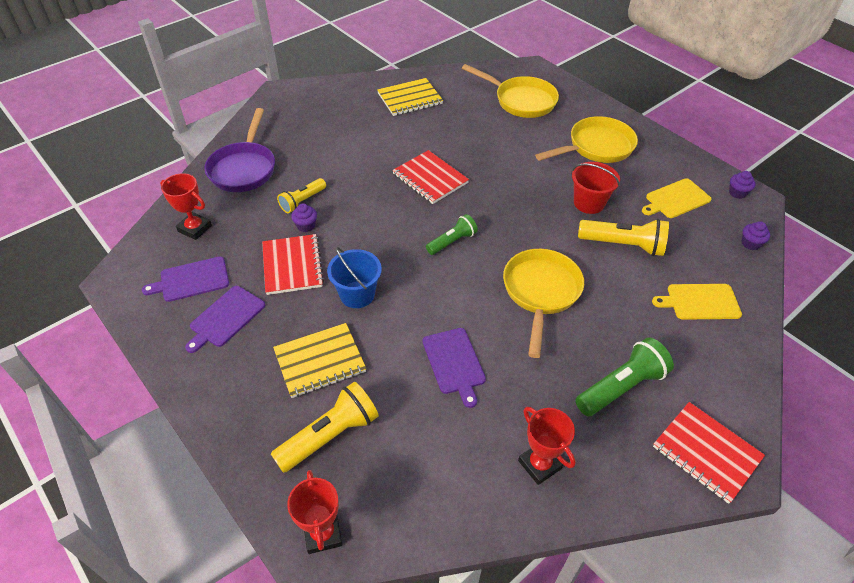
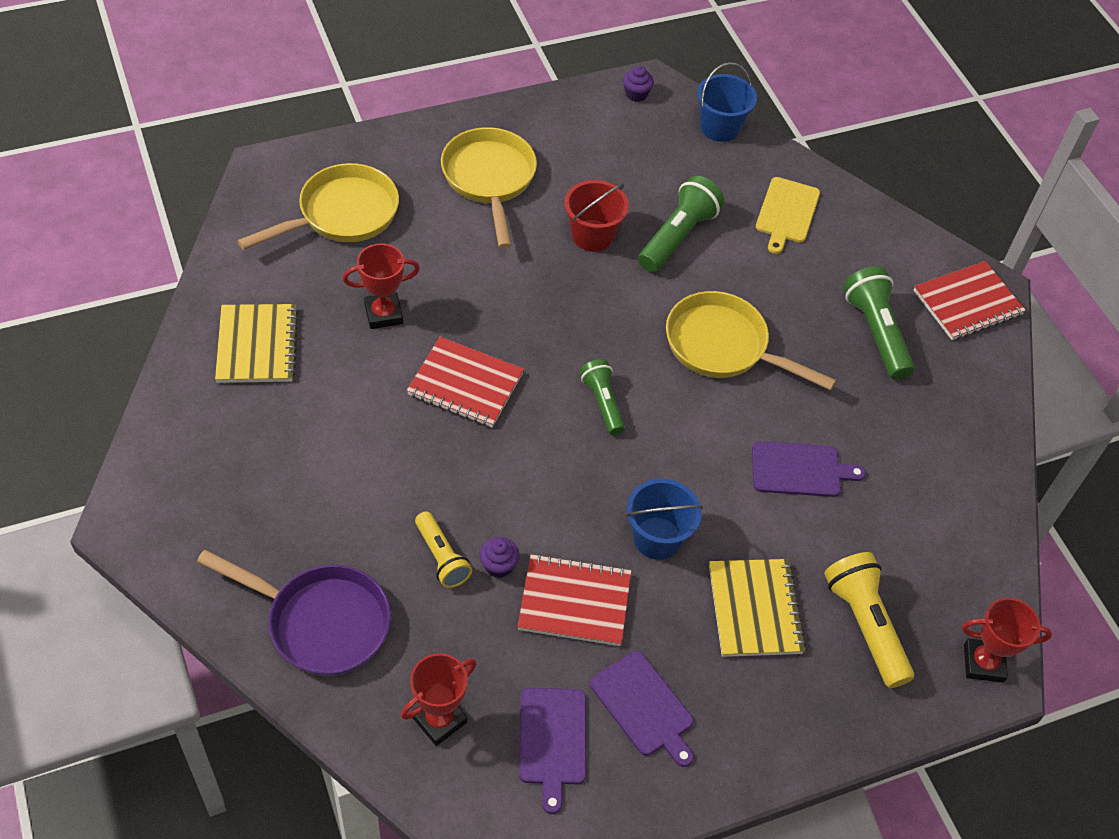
camera: 75 degrees left, 5 degrees up
(430, 178) = (465, 384): red notebook -> red notebook turned 45 degrees clockwise
(539, 464) = (948, 441): red trophy -> red trophy (383, 314)
(623, 245) = (678, 236): yellow flashlight -> green flashlight
(676, 199) = (623, 152): yellow cutting board -> none
(750, 244) = (720, 127): purple cupcake -> blue bucket

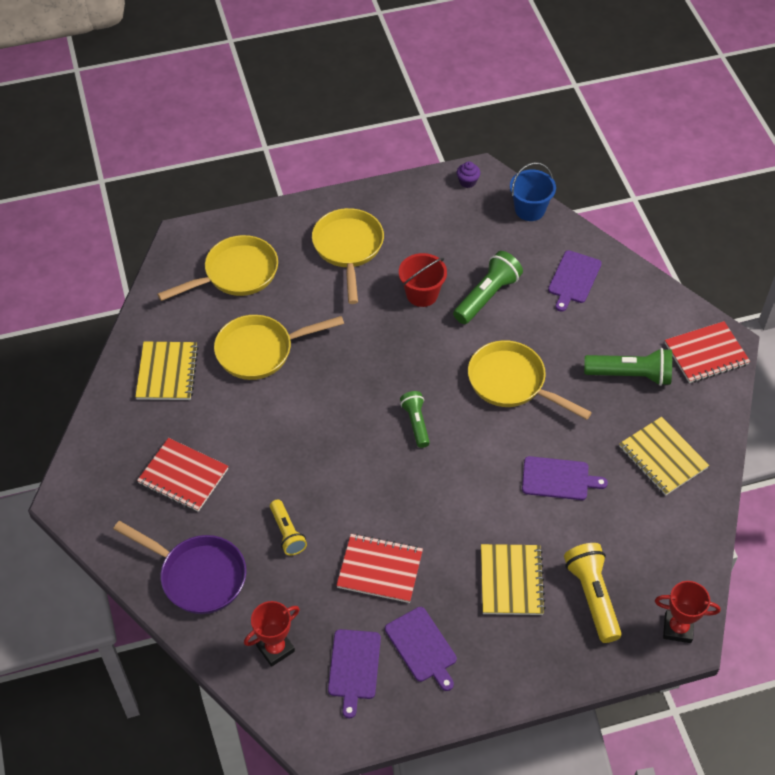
camera: 10 degrees right, 0 degrees up
(383, 314) = (260, 351): red trophy -> yellow pan
(465, 384) = (316, 406): red notebook -> red notebook (183, 476)
(498, 566) = (327, 541): purple cupcake -> none
(657, 538) = (445, 525): blue bucket -> none
(787, 213) = (573, 279): yellow cutting board -> purple cutting board
(875, 332) = (630, 375): green flashlight -> green flashlight turned 105 degrees clockwise
(931, 437) = (662, 457): none -> yellow notebook

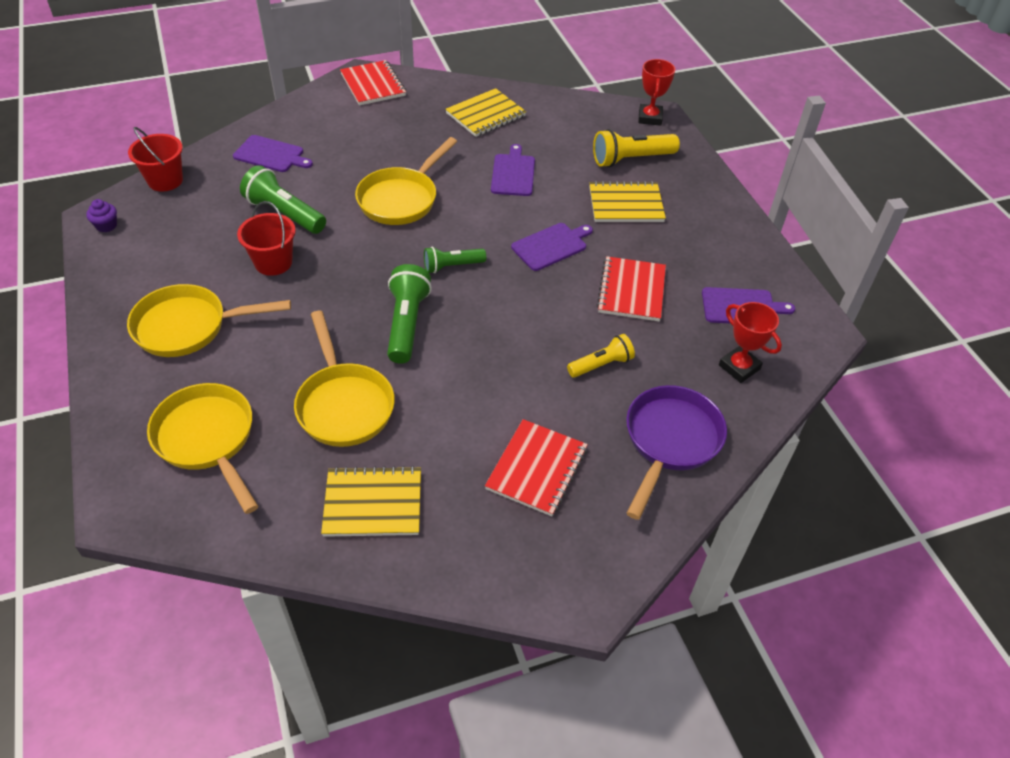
camera: 95 degrees left, 5 degrees down
(422, 647) = (707, 261): purple cutting board -> purple cutting board (551, 246)
(530, 209) = (165, 180): blue bucket -> red bucket
(630, 375) = (395, 126): green flashlight -> green flashlight (407, 324)

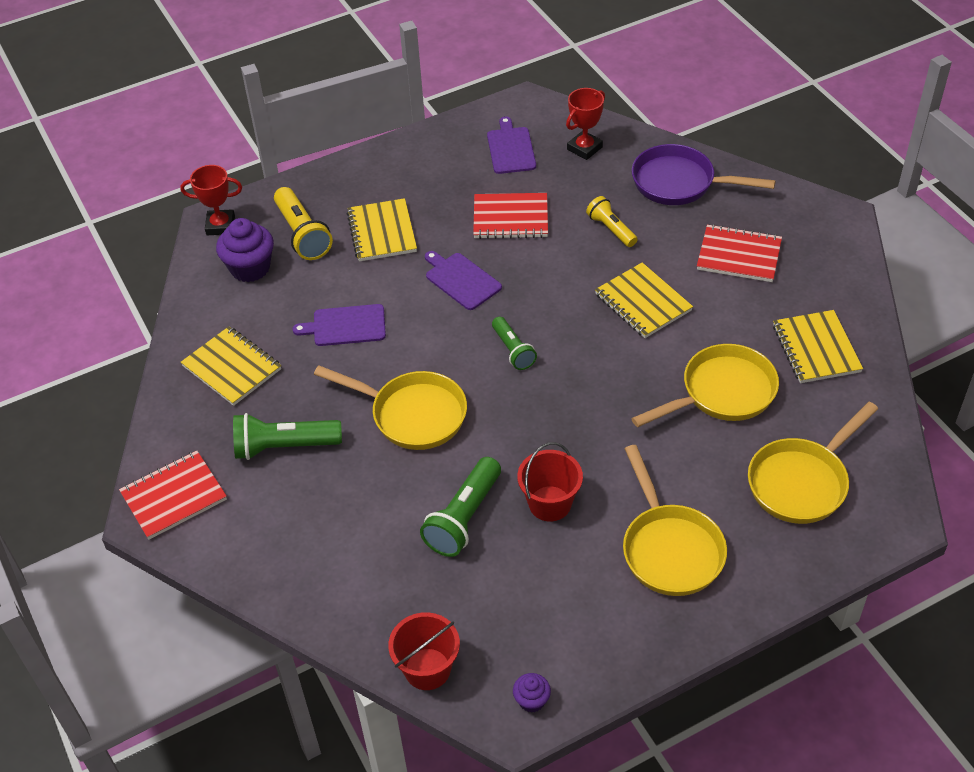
camera: 95 degrees left, 0 degrees up
(271, 155) = (350, 567): purple cutting board -> none
(407, 324) = (605, 369): green flashlight -> green flashlight (284, 446)
(486, 369) = (643, 302): none -> yellow notebook
(595, 129) = (250, 268): none -> purple cupcake

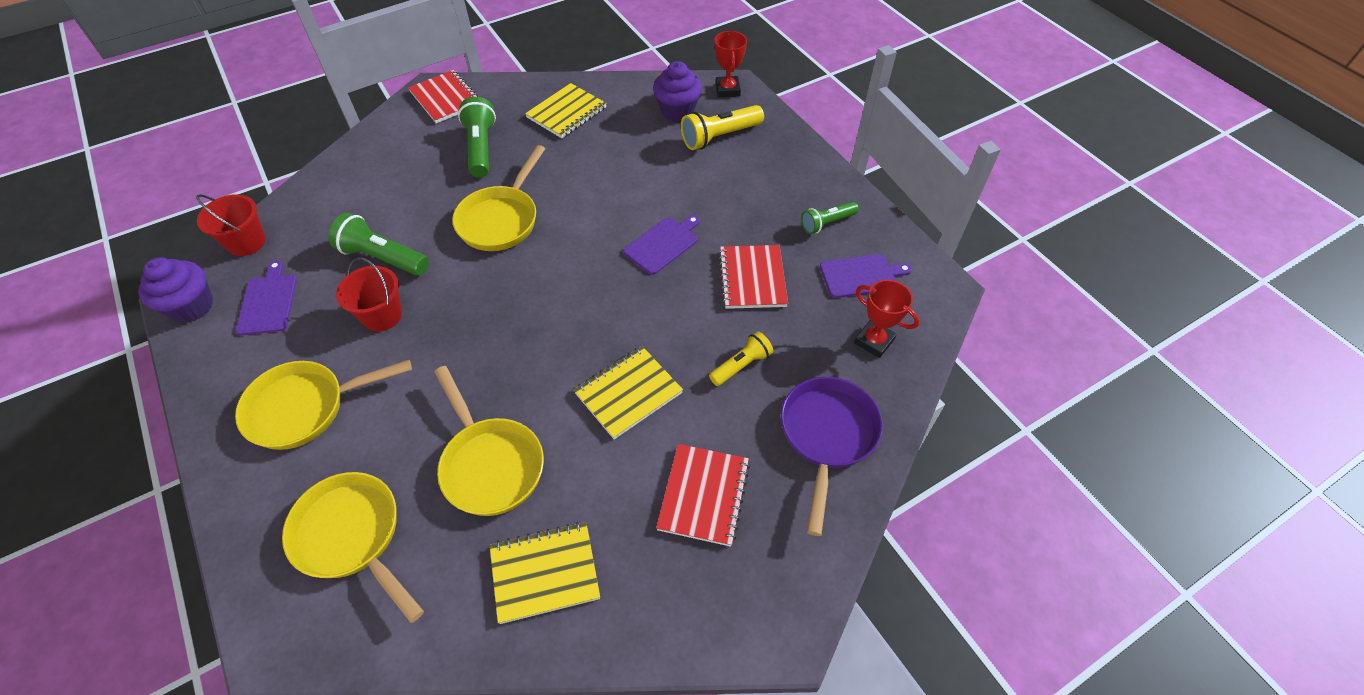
camera: 85 degrees right, 5 degrees up
(346, 326) = (608, 172): purple cutting board -> purple cutting board (268, 302)
(382, 232) = (725, 186): yellow notebook -> none
(513, 350) = (568, 285): green flashlight -> green flashlight (826, 223)
(531, 700) = (191, 306): purple cupcake -> purple cupcake, size x1.94

